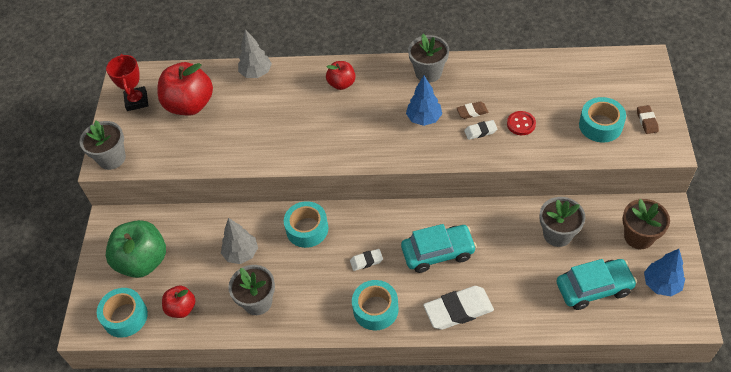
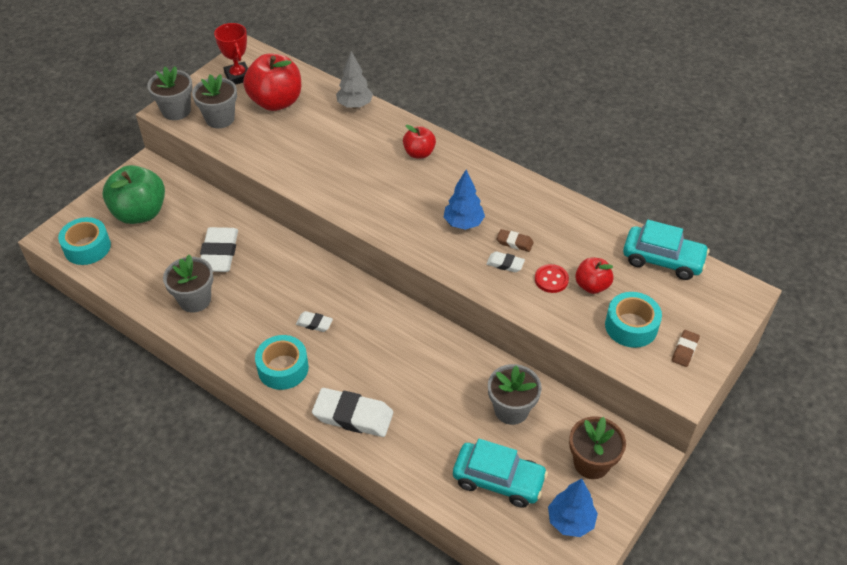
camera: 30 degrees right, 5 degrees down
(137, 101) = (238, 76): red trophy -> red trophy turned 45 degrees counterclockwise
(181, 308) = (133, 268): red apple -> red apple (592, 286)
(241, 253) = (219, 253): grey tree -> white eraser
(307, 229) = (291, 266): turquoise tape -> none
(428, 72) = (508, 186): grey flower pot -> grey flower pot (220, 119)
(438, 252) = (383, 355): turquoise car -> turquoise car (663, 259)

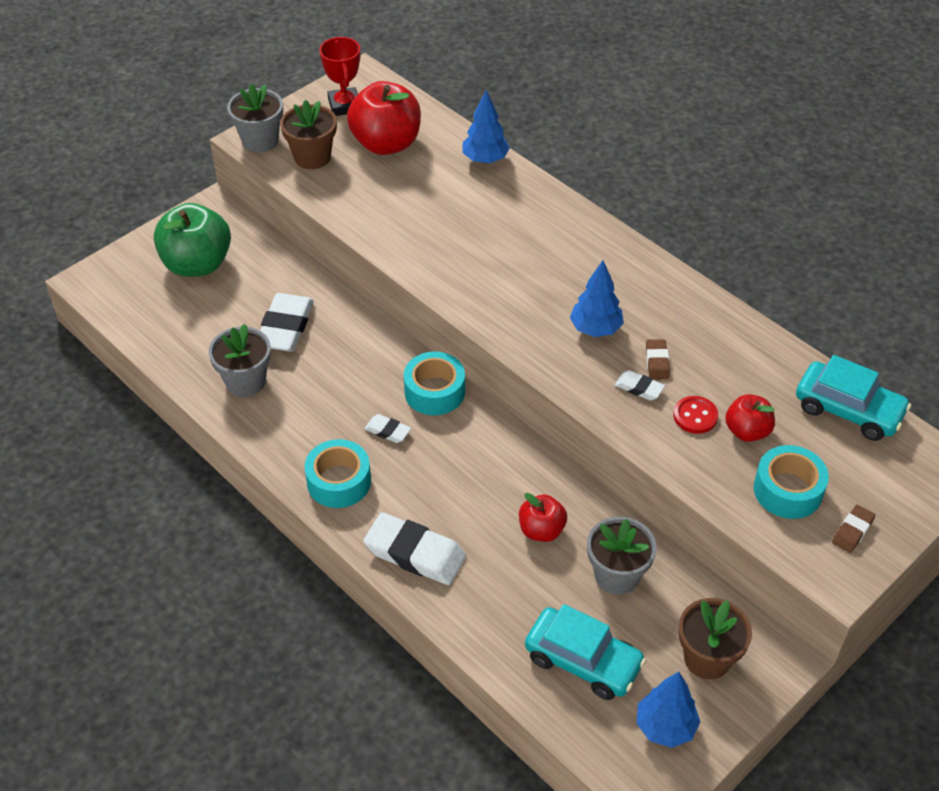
camera: 10 degrees right, 0 degrees up
(87, 247) = (126, 299): turquoise tape -> turquoise tape (434, 391)
(220, 119) = (312, 157): grey flower pot -> brown flower pot
(354, 105) = (485, 159): grey tree -> blue tree
(419, 153) = (556, 231): red apple -> red apple (541, 530)
(514, 242) = (657, 362): brown eraser -> brown eraser turned 60 degrees clockwise

